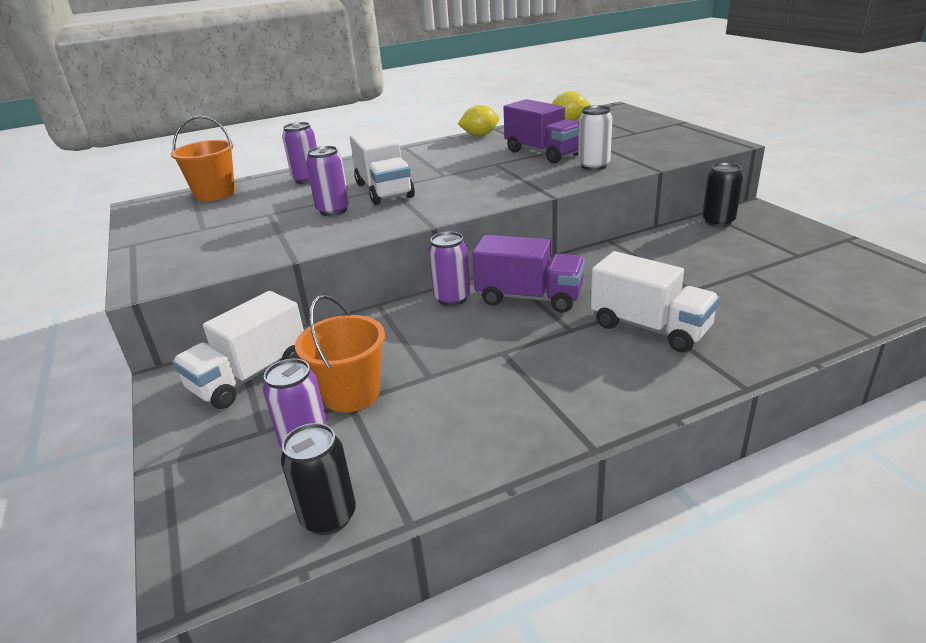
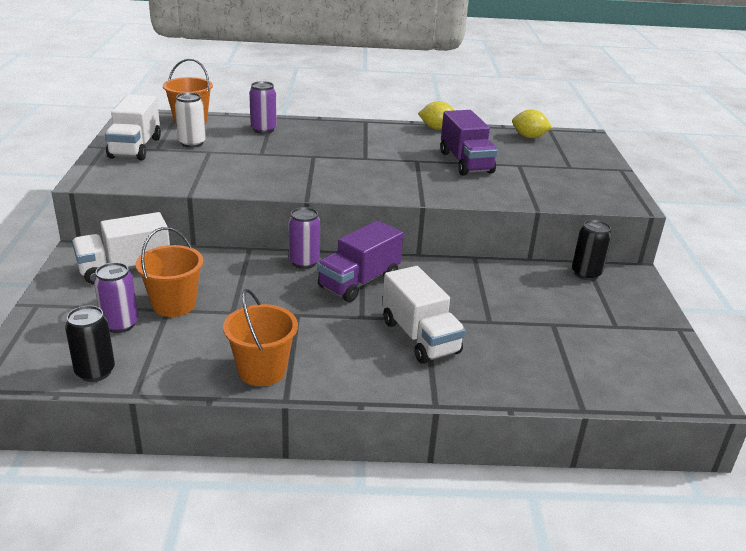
camera: 20 degrees right, 0 degrees up
(333, 210) = (254, 163): purple can -> none
(384, 190) = (306, 158): white truck -> white truck (135, 148)
(529, 298) = (359, 282): purple truck -> purple truck turned 90 degrees clockwise
(532, 427) = (262, 370): none -> orange bucket
(593, 166) = (490, 188): white can -> white can (192, 143)

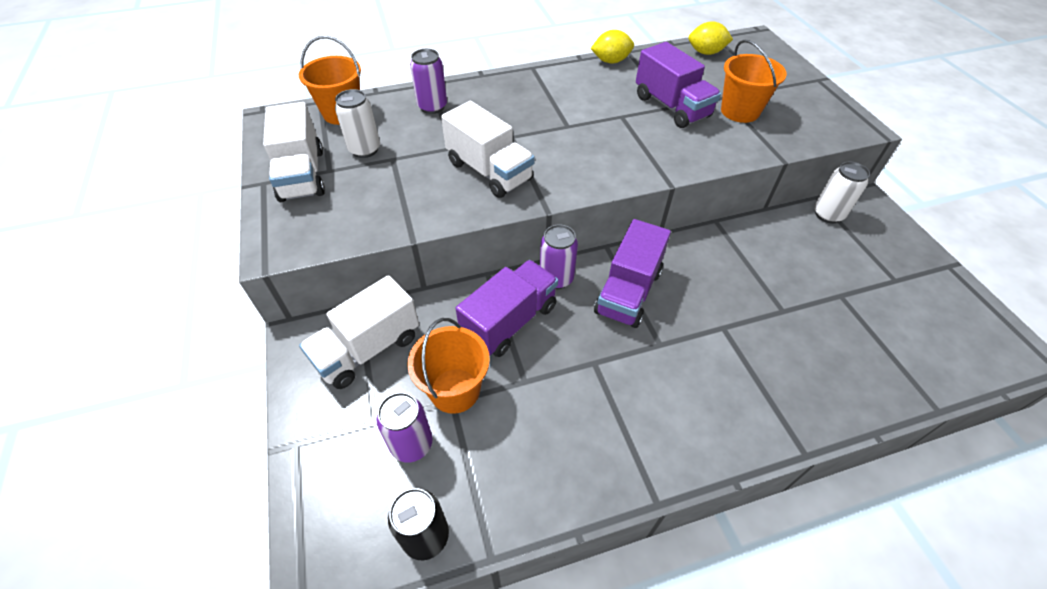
camera: 15 degrees left, 20 degrees up
(246, 277) = (510, 321): none -> purple truck
(262, 370) = (607, 465): orange bucket -> orange bucket (740, 111)
(420, 337) = (733, 356): white truck -> white truck (489, 171)
(586, 274) = (828, 214): black can -> white can

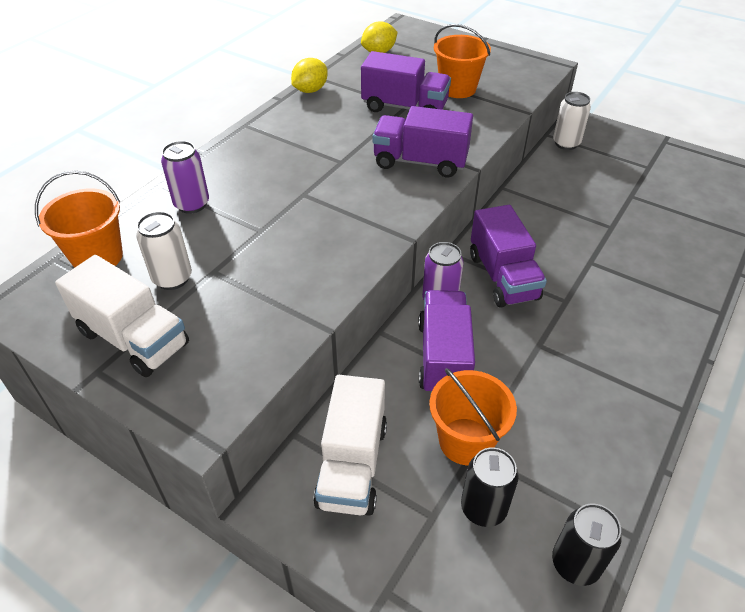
camera: 40 degrees left, 5 degrees down
(412, 444) = (483, 508): purple can -> black can
(489, 171) = (321, 233): white truck -> none
(629, 156) = (420, 162): none -> purple truck

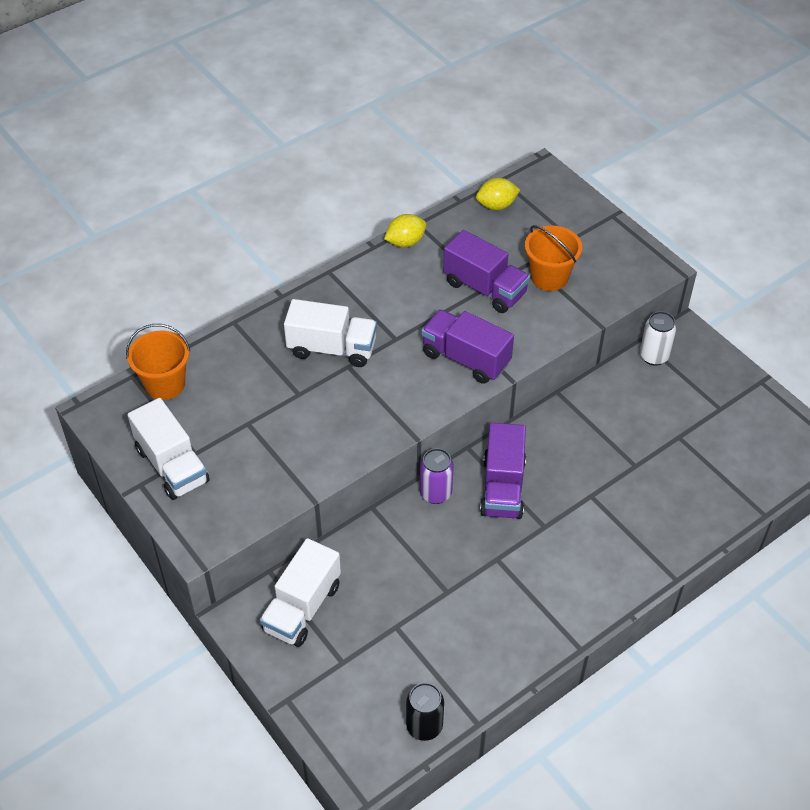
camera: 20 degrees right, 5 degrees up
(172, 278) = (215, 421): white can -> none
(192, 204) = (252, 351): purple can -> none
(279, 183) = (332, 348): none -> white truck
(443, 357) = (412, 545): purple truck -> none
(465, 441) = (394, 617): orange bucket -> none
(483, 508) = (380, 669): black can -> none

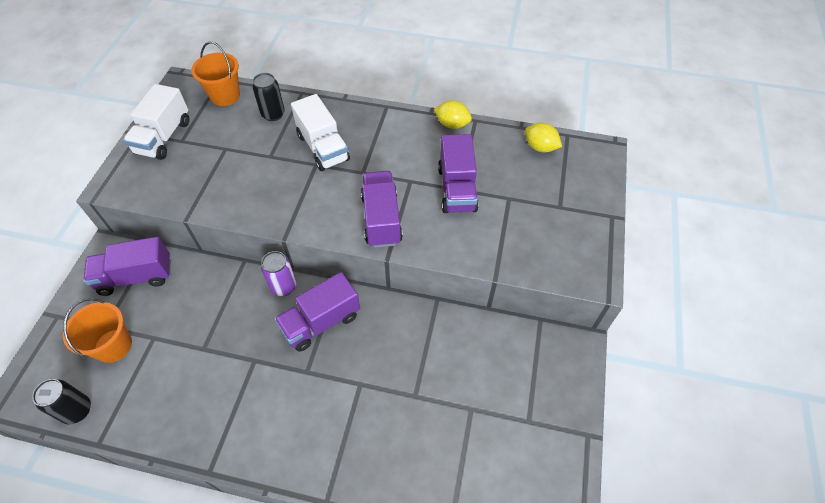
camera: 50 degrees right, 5 degrees up
(240, 360) = (273, 114): none -> black can
(302, 607) = (136, 277): white truck -> purple truck
(549, 277) = (508, 217): orange bucket -> orange bucket (113, 345)
(653, 356) = (533, 338): white can -> none

